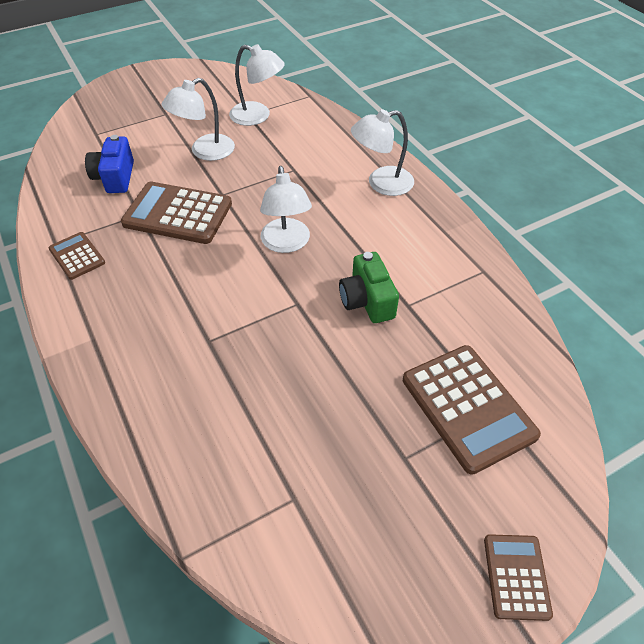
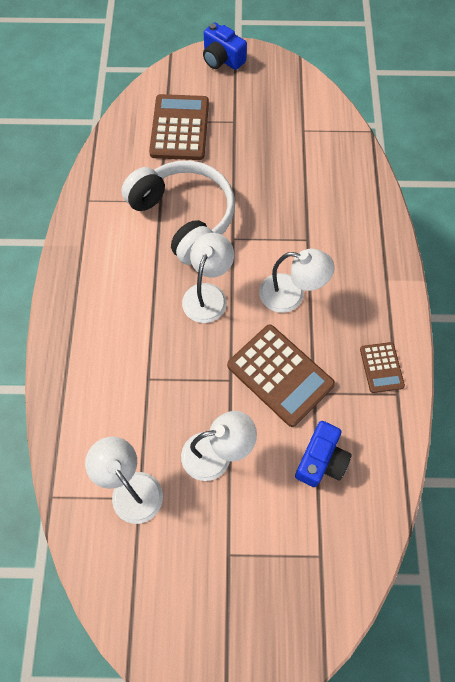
camera: 150 degrees left, 15 degrees up
(367, 300) = (184, 217): green camera -> white headphones
(381, 183) = (86, 319): white lamp -> white lamp (291, 295)
(516, 576) = (222, 59): brown calculator -> blue camera

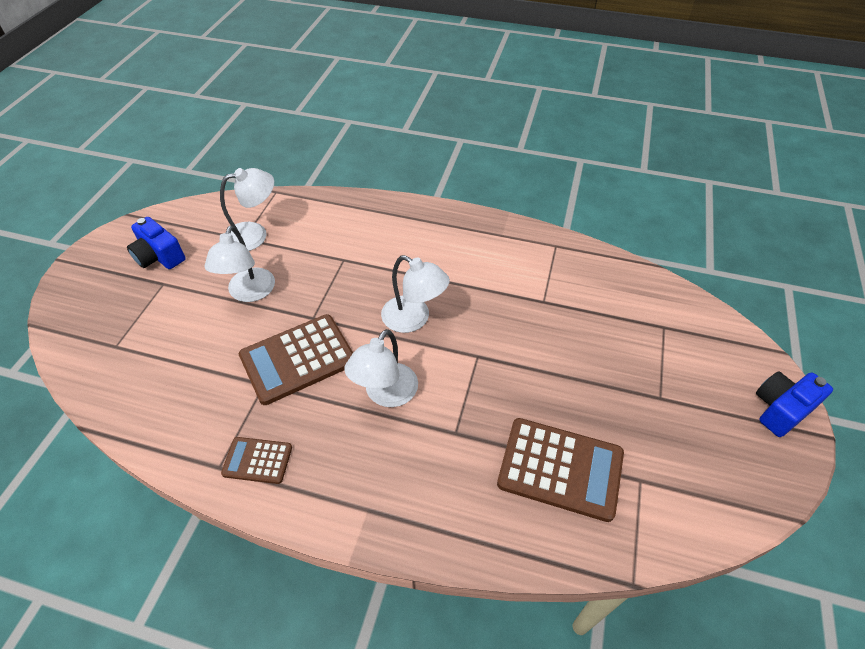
camera: 105 degrees right, 15 degrees down
(179, 128) = (651, 338): brown calculator -> brown calculator (560, 468)
(184, 217) = (517, 318): white headphones -> none
(321, 460) = (195, 370): blue camera -> blue camera (159, 256)

